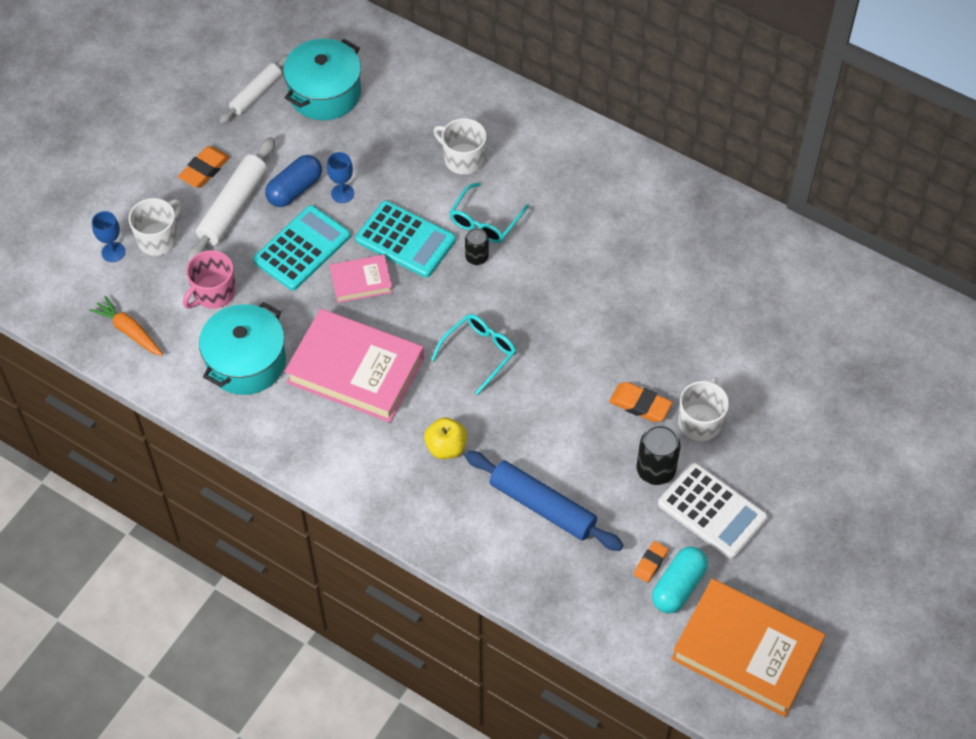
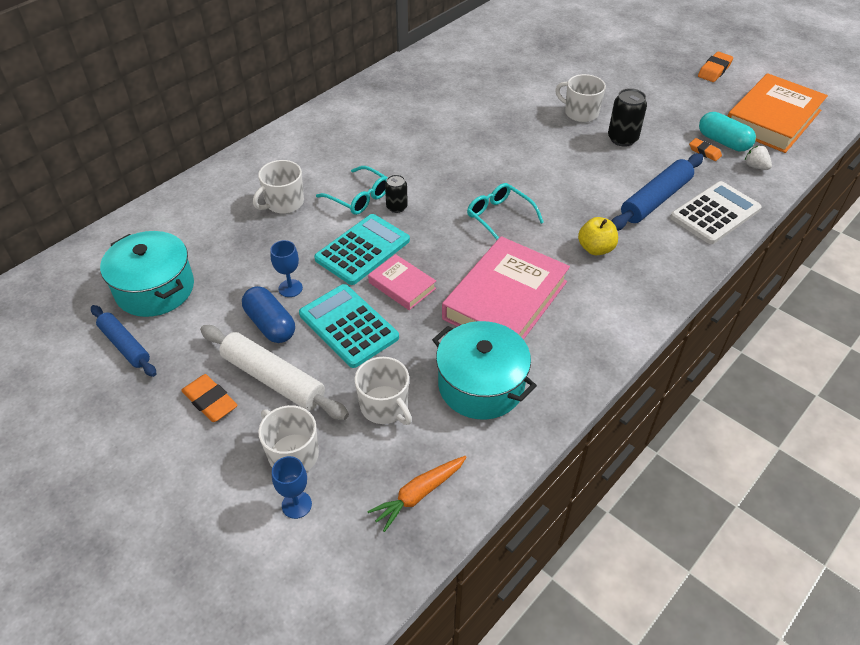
camera: 80 degrees left, 10 degrees down
(213, 293) = (385, 406): pink mug -> white mug
(256, 94) = (125, 345): white rolling pin -> blue rolling pin
(361, 281) = (402, 285): pink book -> pink book turned 45 degrees counterclockwise
(633, 621) = (755, 166): none -> white strawberry
(640, 404) = (562, 138): orange eraser -> orange eraser (714, 70)
(712, 511) = (658, 118): white calculator -> white calculator (715, 213)

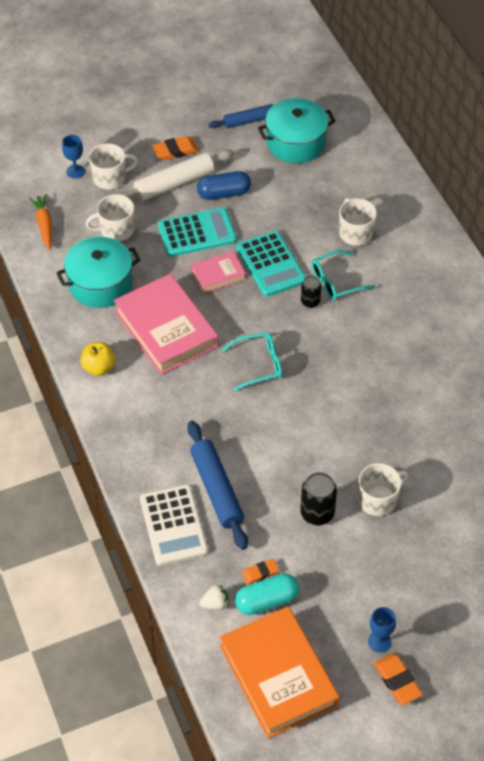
camera: 115 degrees right, 5 degrees up
(290, 288) = (253, 212): blue goblet -> blue goblet (379, 641)
(595, 248) = (184, 412): yellow apple -> yellow apple (99, 367)

